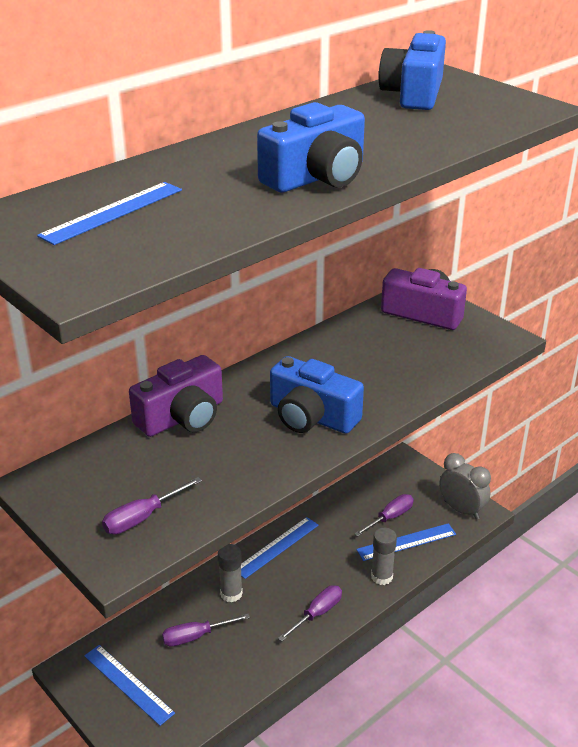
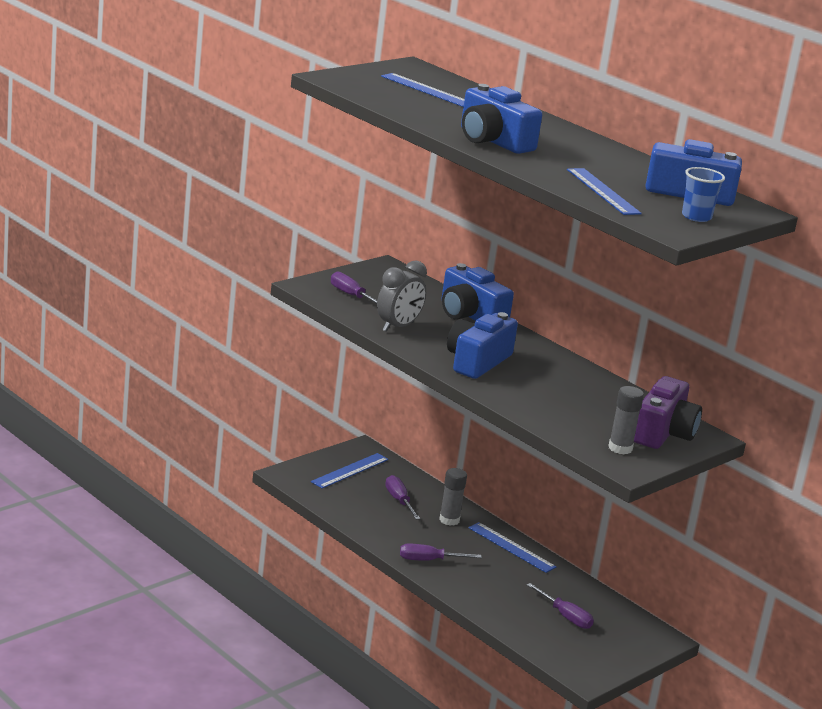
camera: 85 degrees right, 10 degrees down
(182, 417) = (470, 315): purple camera -> blue camera
(317, 613) = (429, 560): purple screwdriver -> purple screwdriver turned 135 degrees clockwise
(381, 577) = (479, 600): grey glue stick -> grey glue stick (620, 448)
(406, 542) = (529, 621): blue ruler -> blue ruler (602, 191)
(461, 510) = (586, 664): grey clock -> grey clock (398, 327)
(485, 96) = (696, 217): none -> blue cup

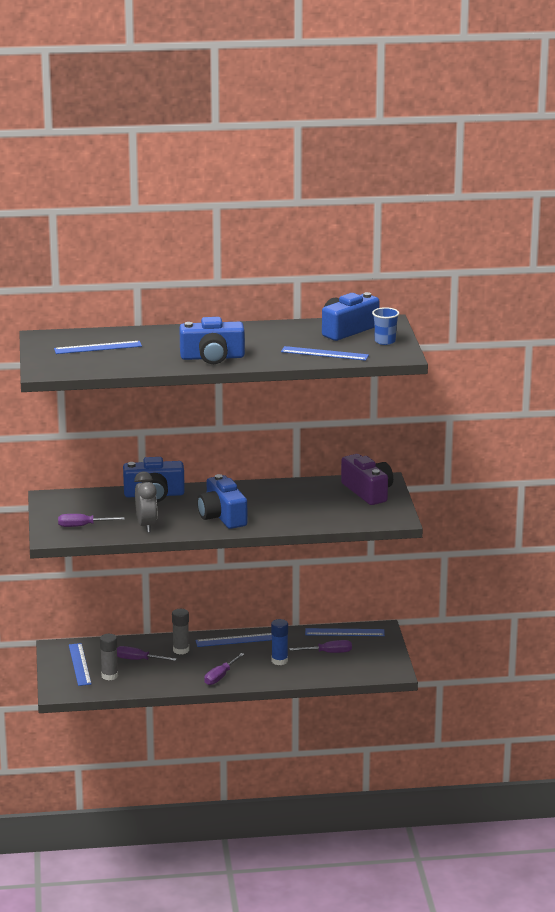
camera: 50 degrees left, 0 degrees up
(507, 588) = (279, 661): none -> blue glue stick
(620, 448) = (374, 512): grey glue stick -> grey glue stick (109, 676)
(621, 614) = (344, 632): none -> blue ruler

